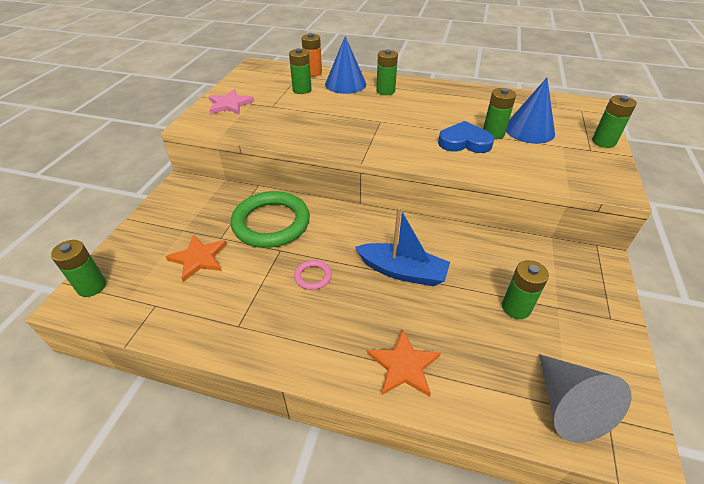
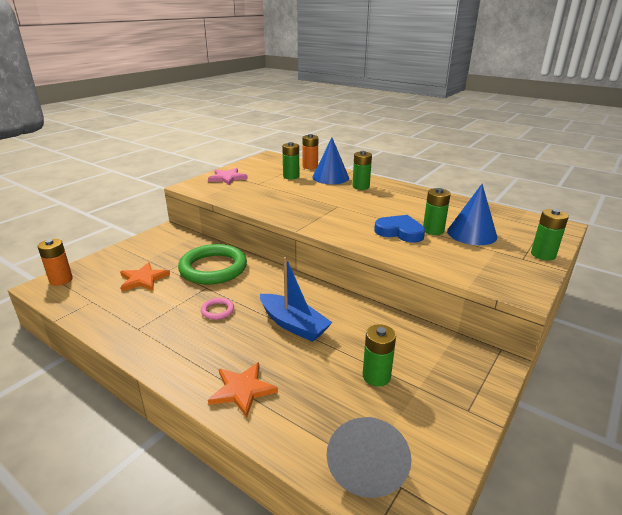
camera: 20 degrees right, 15 degrees down
(92, 286) = (61, 280): green battery -> orange battery

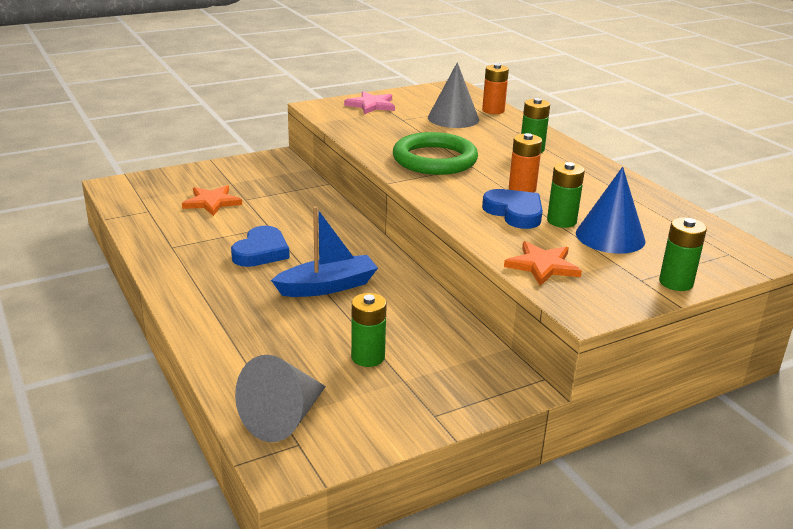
camera: 25 degrees right, 0 degrees up
(61, 280) = (134, 183): orange battery -> orange battery (522, 189)
(213, 268) = (293, 209): green ring -> green ring (434, 159)
(217, 310) = (261, 252): pink ring -> blue heart
(242, 390) = (224, 326): orange star -> orange star (542, 266)
(291, 176) = (453, 118): green battery -> grey cone
(293, 325) = (327, 286): blue boat -> blue boat turned 90 degrees counterclockwise
(330, 177) = (504, 129): blue cone -> none

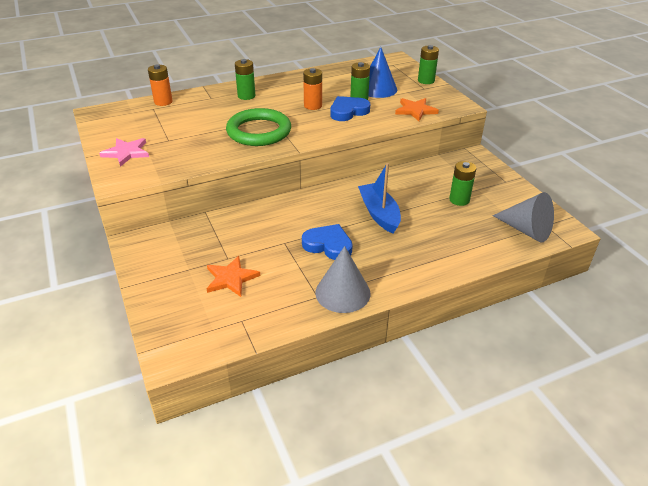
camera: 85 degrees left, 10 degrees up
(453, 118) = (175, 118): grey cone -> grey cone (342, 292)

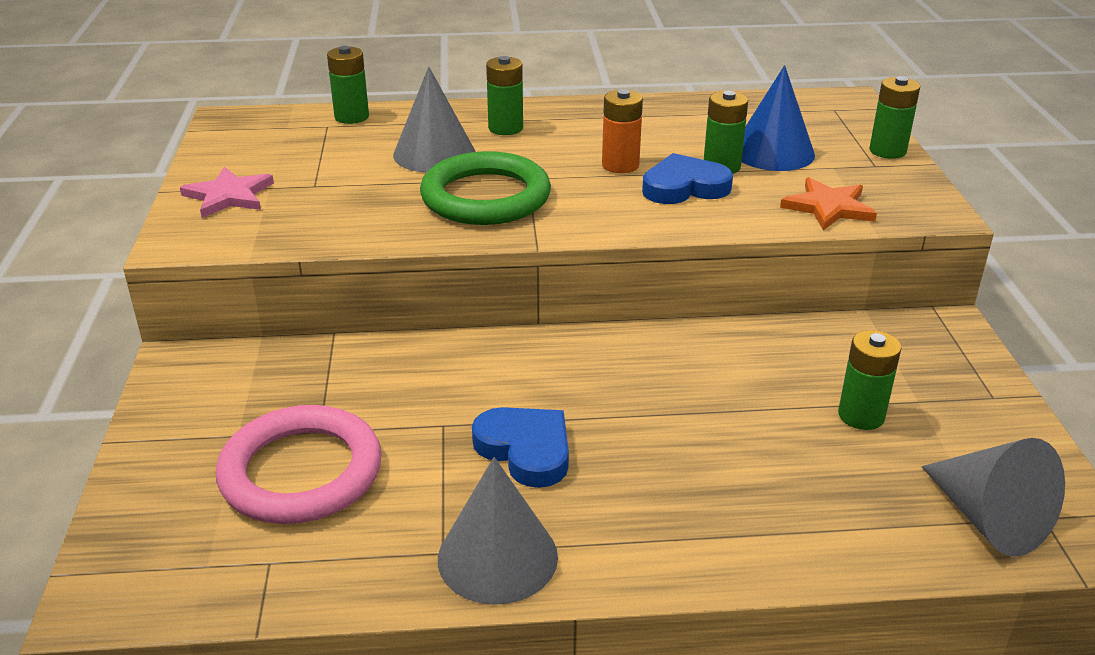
camera: 20 degrees right, 5 degrees down
(163, 102) = (351, 117): orange battery -> green battery
(219, 114) = (434, 153): none -> grey cone
(231, 278) = (301, 472): orange star -> pink ring
(379, 214) = (667, 408): blue boat -> none

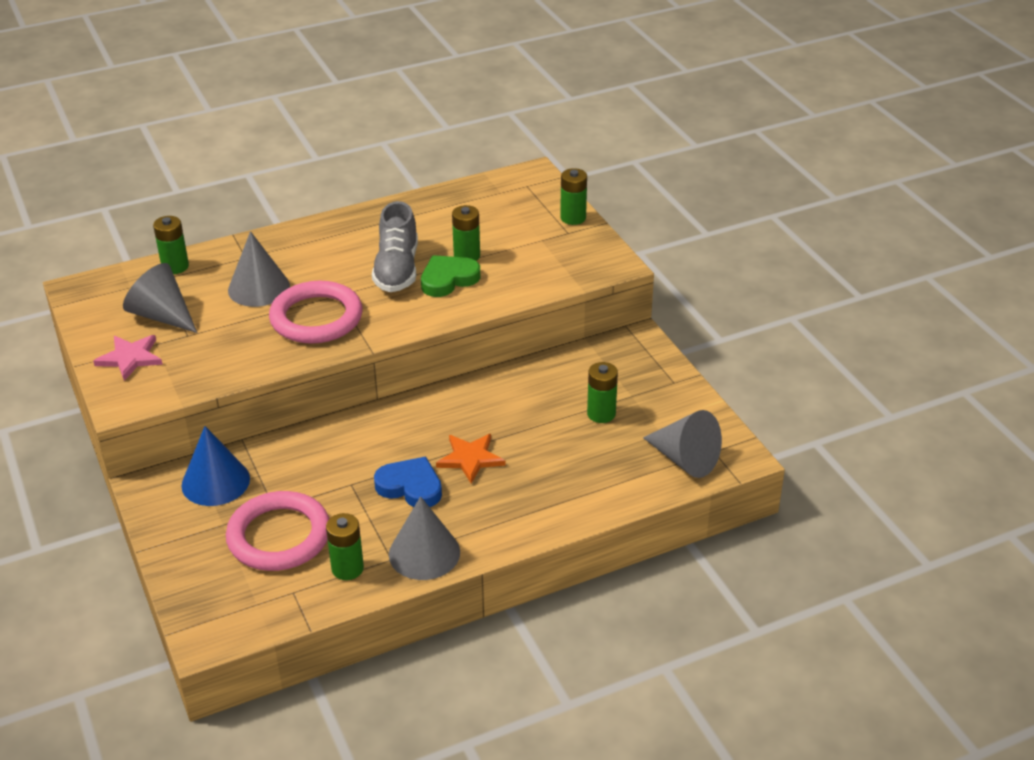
camera: 20 degrees left, 5 degrees up
(300, 160) = (162, 315): none -> grey cone
(486, 197) = (316, 318): green ring -> pink ring
(505, 128) = (299, 253): green battery -> green battery (347, 568)
(620, 165) = (397, 269): orange battery -> grey shoe
(684, 187) = (448, 279): blue heart -> green heart
(773, 152) = (497, 235): blue cone -> blue cone (215, 482)
(828, 207) = (547, 275): orange star -> orange star (470, 459)

